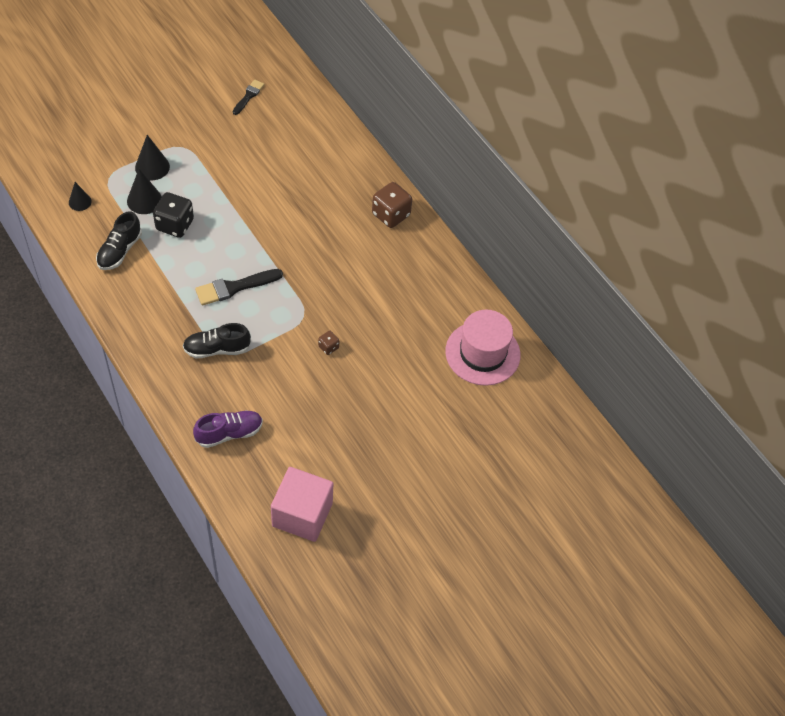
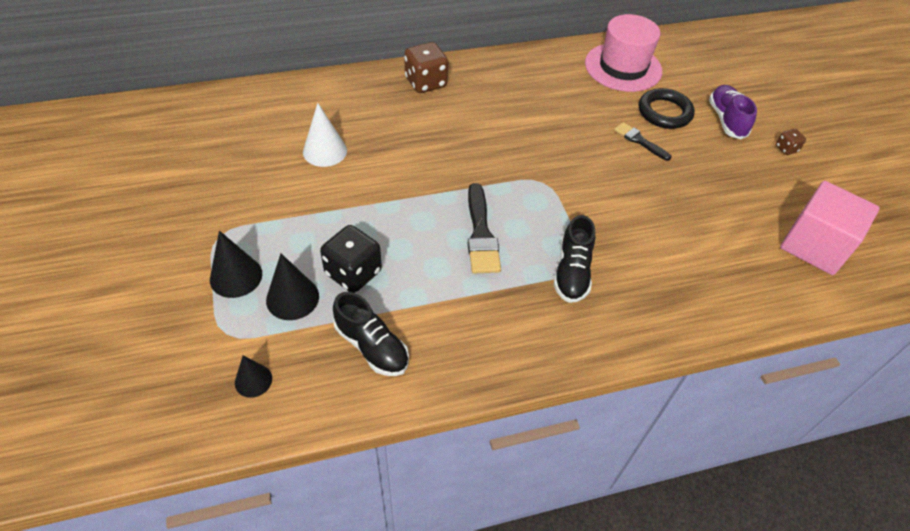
camera: 70 degrees left, 5 degrees down
(229, 433) = (701, 287): purple shoe -> purple shoe (726, 120)
(248, 96) = (175, 152): black brush -> black brush (639, 141)
(283, 175) = (325, 151): none -> white cone
(328, 347) = (591, 172): brown dice -> brown dice (786, 149)
(430, 392) = (664, 112): none -> black ring

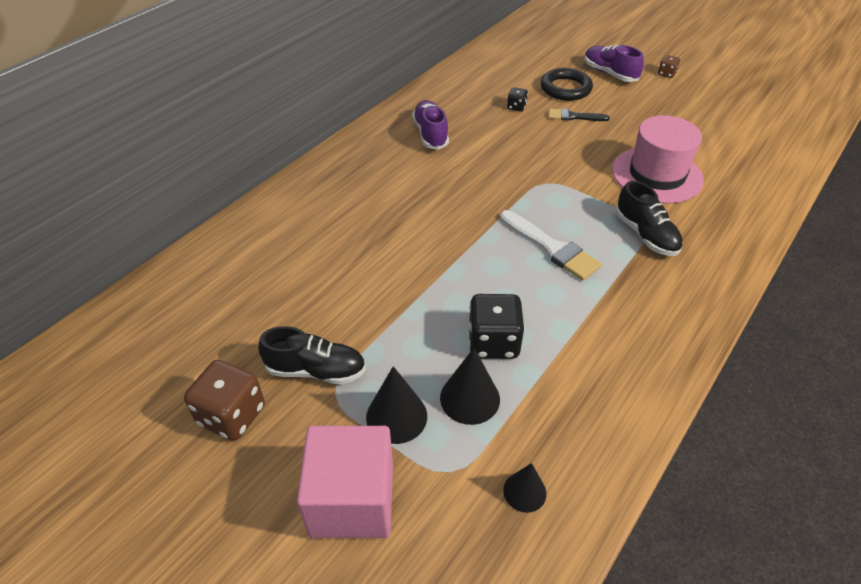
camera: 35 degrees left, 5 degrees down
(325, 151) = (343, 259): white cone -> none
(372, 346) = (581, 389): black shoe -> black shoe (316, 370)
(425, 82) = (362, 156): brown dice -> brown dice (232, 415)
(481, 234) = (551, 248): black brush -> white brush
(498, 92) = (430, 134): none -> purple shoe
(598, 106) = (516, 107): none -> black dice
(623, 67) = (499, 71): pink hat -> pink hat (657, 175)
(815, 245) = (756, 126): pink cube -> pink cube (352, 500)

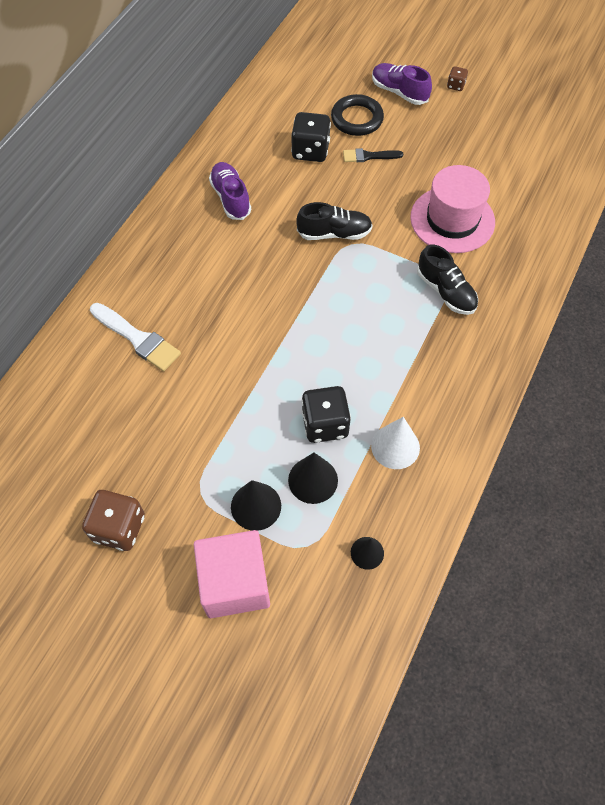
camera: 10 degrees left, 15 degrees up
(316, 370) = (179, 475): black shoe -> black shoe (334, 233)
(516, 107) = (310, 151): black dice -> black dice, size x2.00
(551, 248) = (363, 318): white brush -> white brush (137, 339)
(573, 377) = (395, 446): none -> white cone

